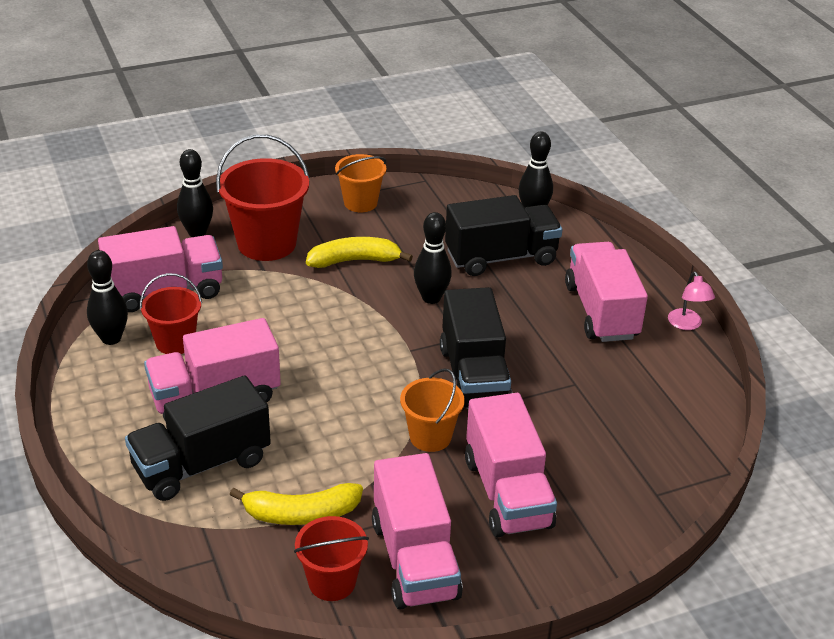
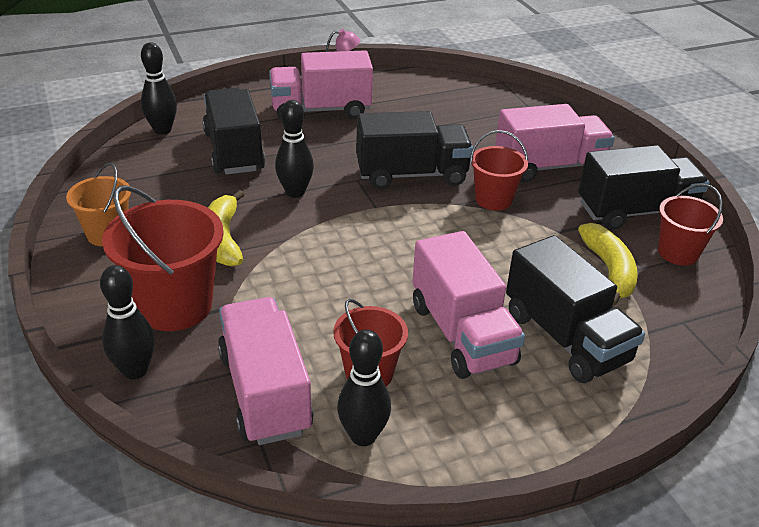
camera: 90 degrees left, 0 degrees up
(414, 559) = (636, 211): pink truck -> black truck
(430, 437) = (493, 199): orange bucket -> red bucket

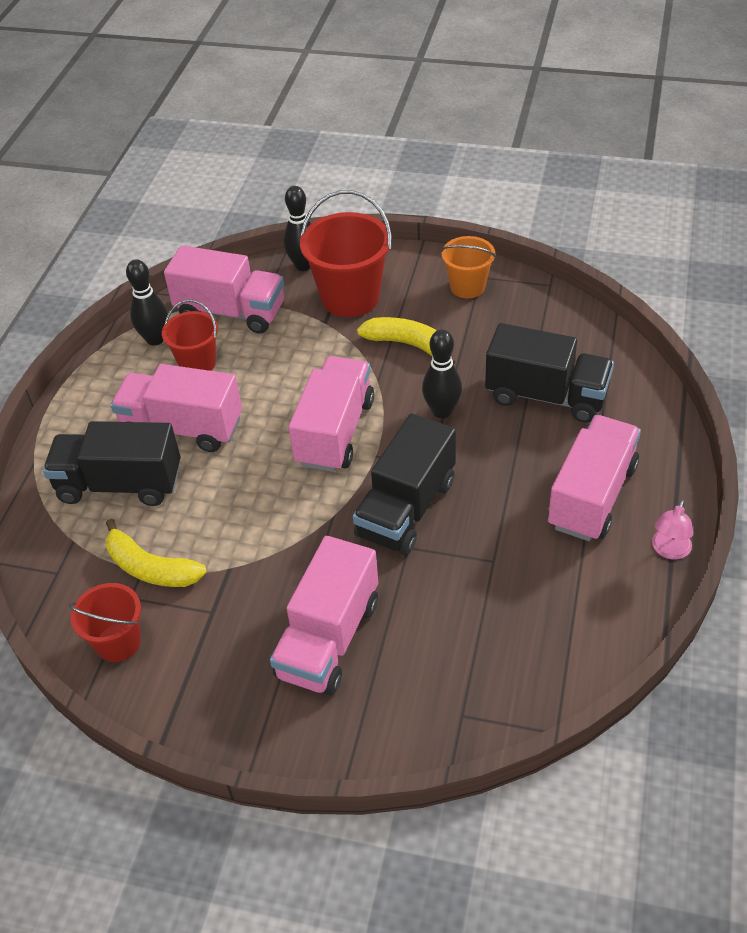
camera: 130 degrees right, 10 degrees up
(162, 130) = (624, 360): black bowling pin -> none
(372, 237) = (335, 432): none -> pink truck
(493, 199) = (314, 549): red bucket -> none
(636, 211) = (196, 658): black truck -> none

